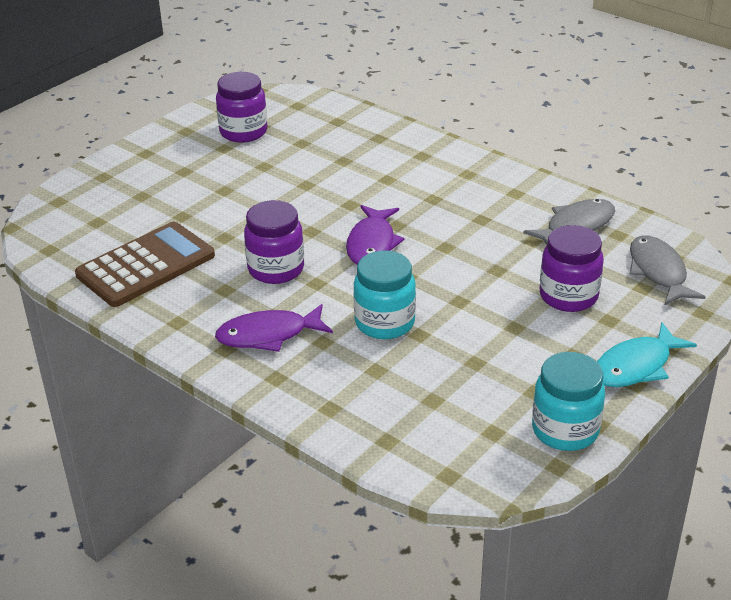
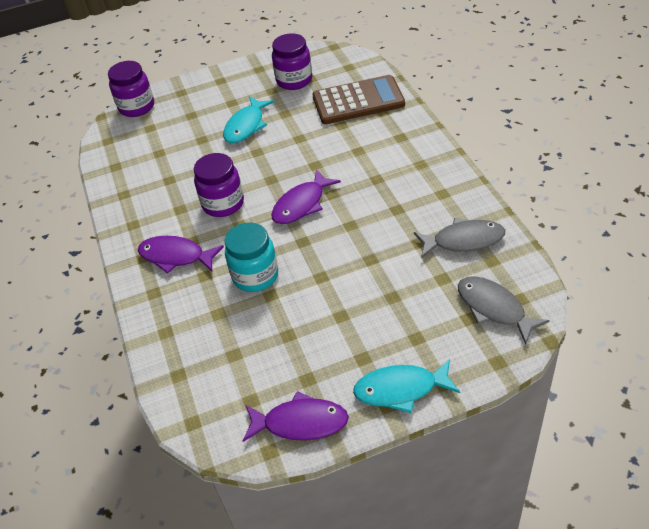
camera: 35 degrees right, 10 degrees up
(146, 265) = (150, 172): brown calculator -> brown calculator (358, 101)
(227, 189) = (246, 126): none -> turquoise fish
(565, 430) = (300, 423): turquoise jar -> purple fish
(568, 296) = (403, 304): purple jar -> purple jar (137, 107)
(658, 272) = (494, 308): grey fish -> grey fish turned 60 degrees counterclockwise

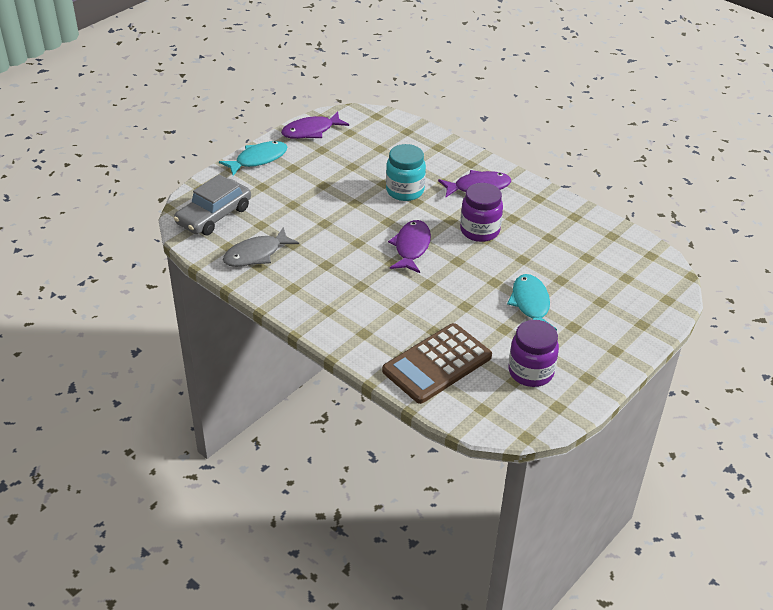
camera: 145 degrees right, 5 degrees down
(137, 107) = (667, 295): purple jar -> none
(494, 308) = (214, 215): grey fish -> grey car

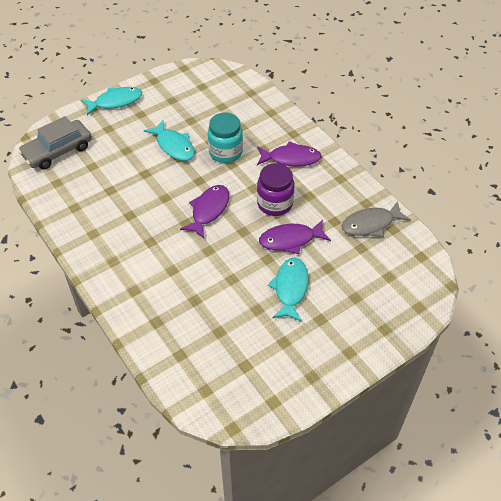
camera: 15 degrees right, 10 degrees up
(256, 254) = (76, 195): grey fish -> grey fish (371, 224)
(311, 131) = (170, 80): purple fish -> purple fish (290, 240)
(345, 193) = (174, 146): none -> turquoise fish
(437, 364) = (183, 334): brown calculator -> none
(530, 372) = (263, 360): purple jar -> none

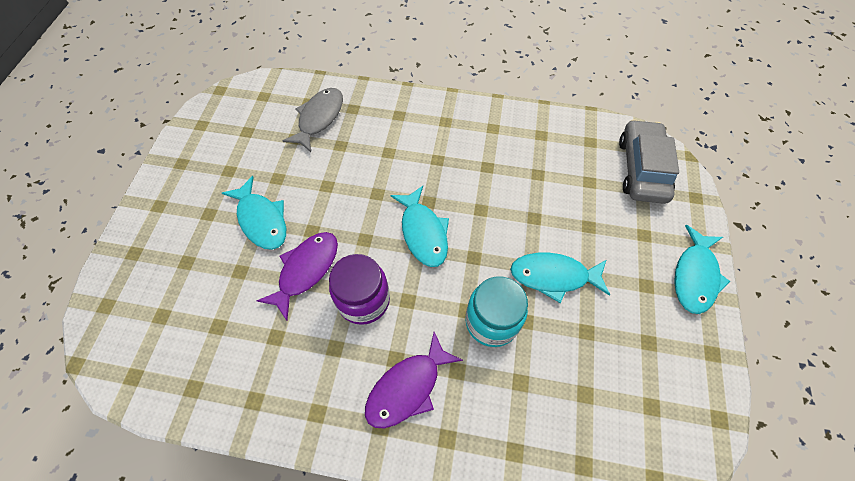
camera: 135 degrees right, 10 degrees up
(208, 210) = (423, 232): purple fish -> turquoise fish
(371, 224) = (226, 371): grey fish -> grey fish (319, 118)

